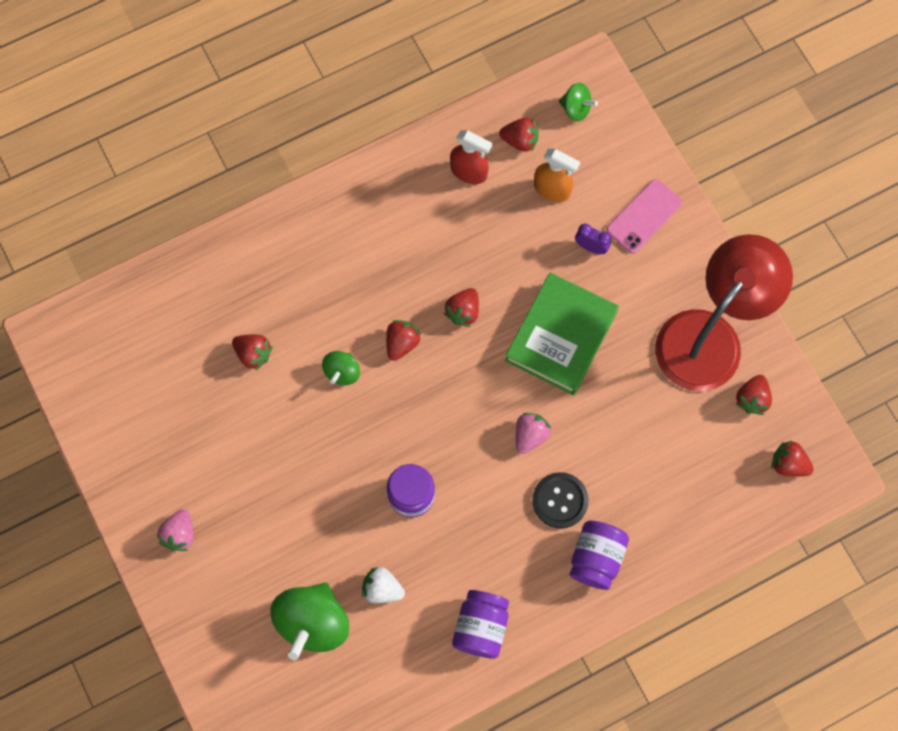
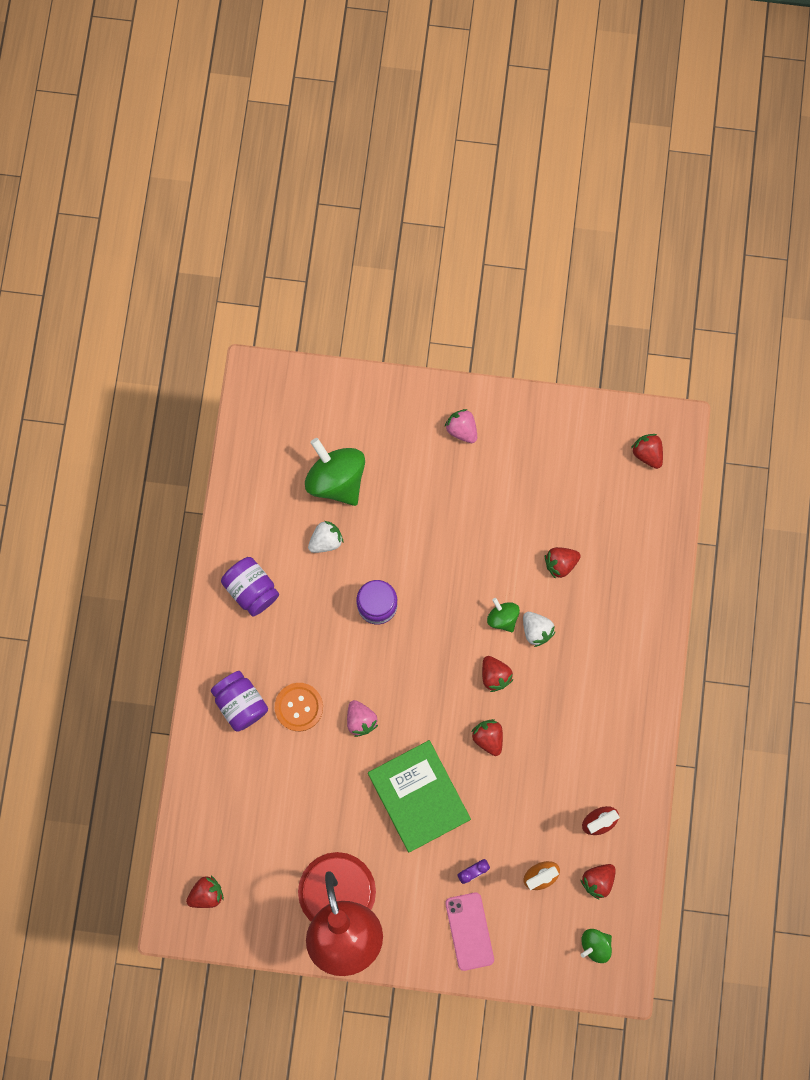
camera: 125 degrees right, 5 degrees up
(333, 334) = (536, 630): none -> white strawberry
(560, 500) = (299, 707): black button -> orange button
(752, 399) = (272, 904): red strawberry -> red strawberry (647, 453)

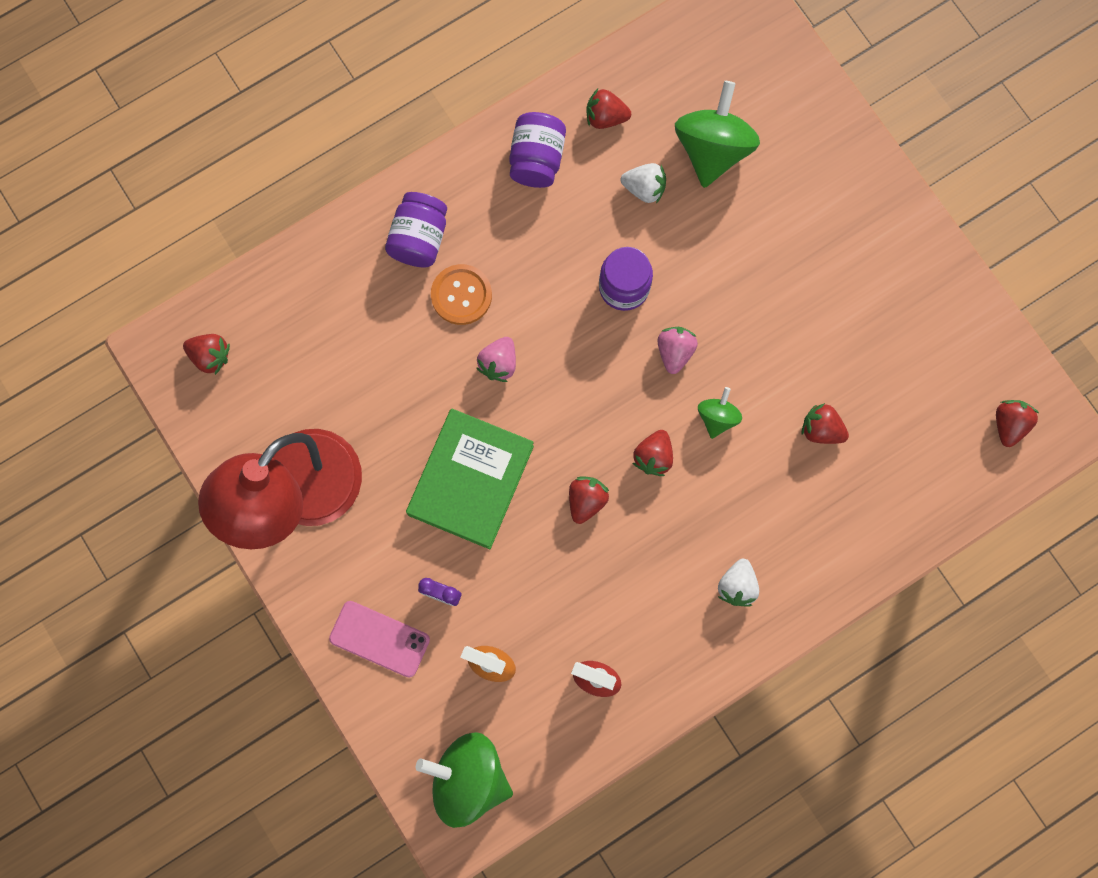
camera: 50 degrees right, 0 degrees up
(462, 429) = (867, 226): pink strawberry -> pink strawberry (674, 352)
(469, 931) = (379, 639): pink phone -> pink phone turned 75 degrees clockwise
(536, 630) = (733, 460): white strawberry -> white strawberry (737, 586)
(595, 945) = (469, 777): green spinning top -> green spinning top, size x1.94
(597, 880) = (536, 727): red strawberry -> red strawberry (605, 117)

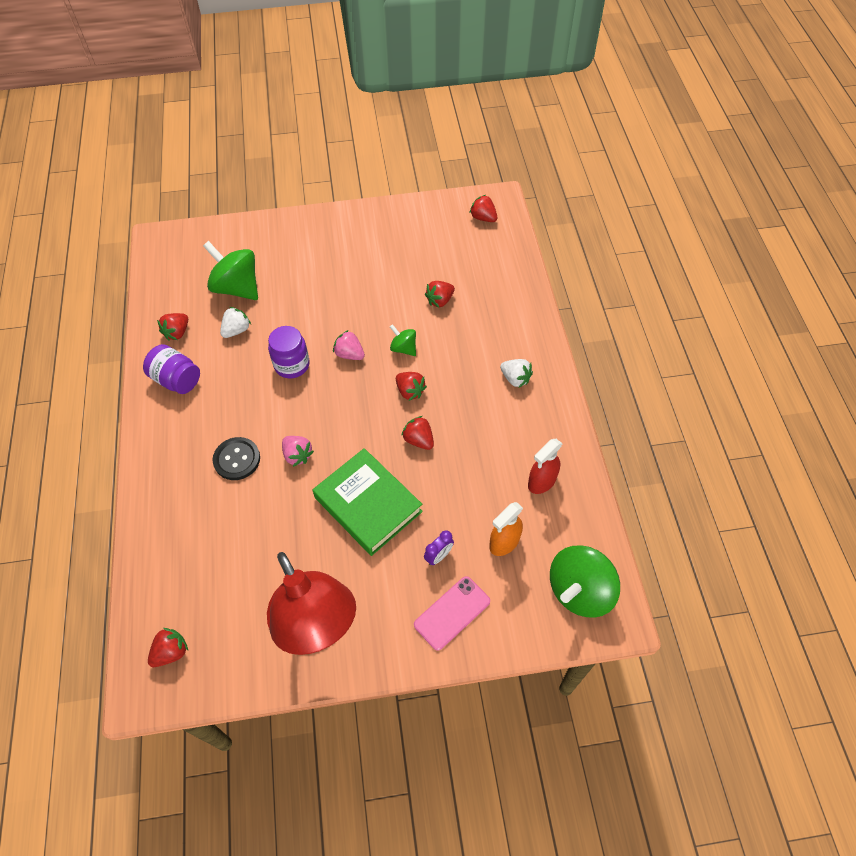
camera: 65 degrees left, 20 degrees down
(419, 239) = (180, 470): purple jar -> none
(461, 295) = (237, 459): orange button -> black button

